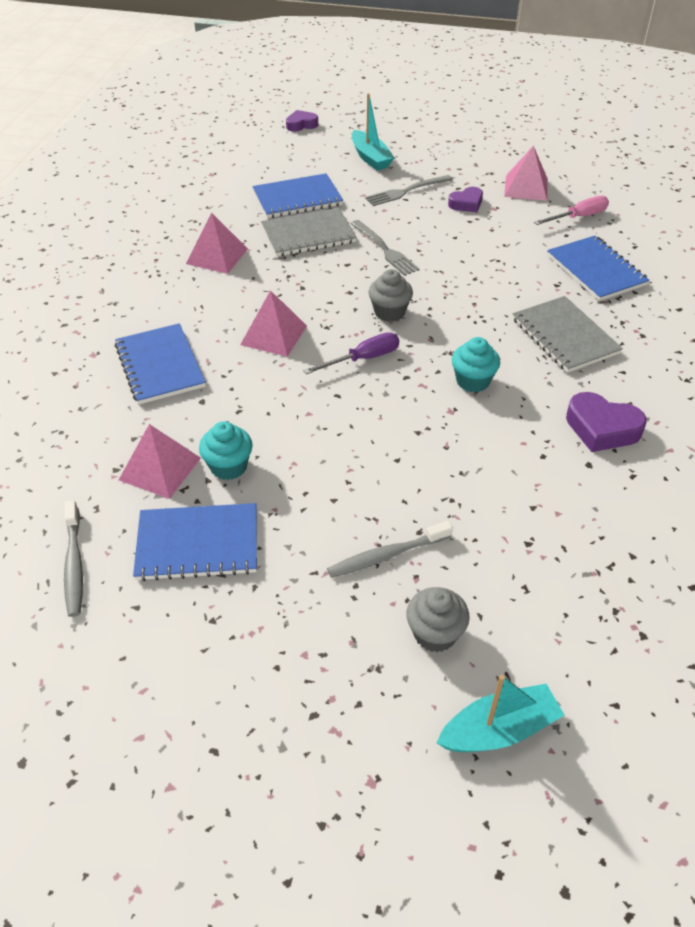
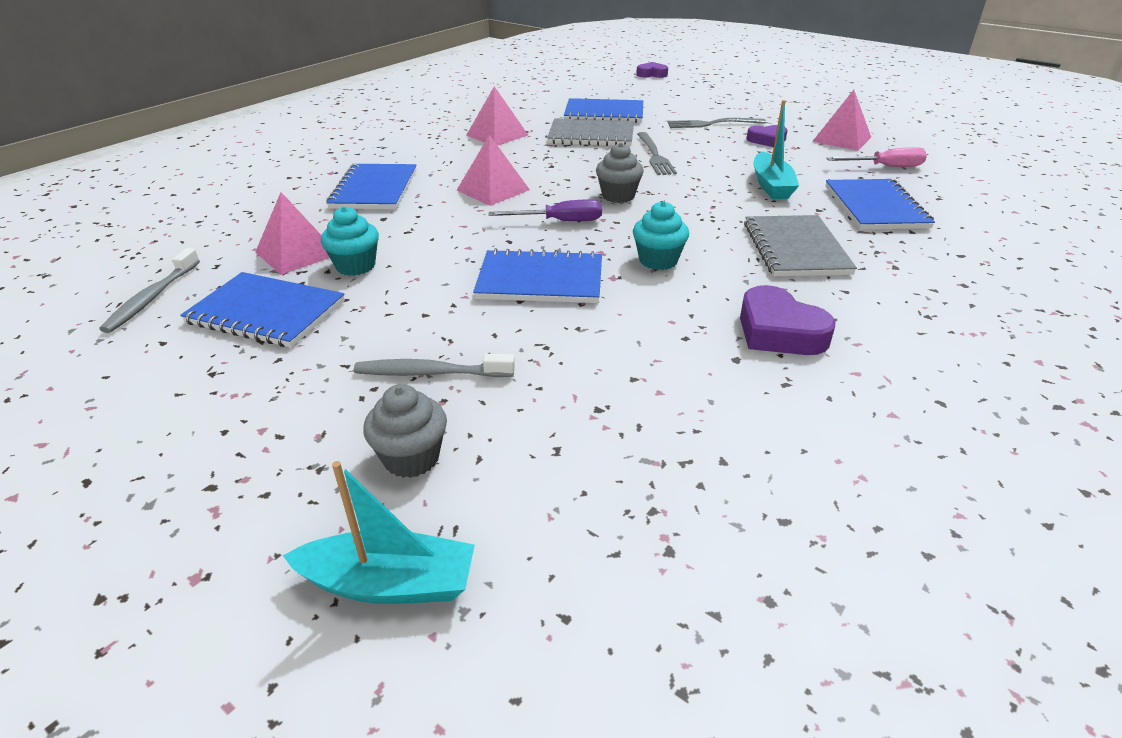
camera: 25 degrees right, 10 degrees down
(370, 158) = (697, 100): turquoise boat -> turquoise boat (771, 185)
(397, 432) = (540, 280): none -> blue notebook

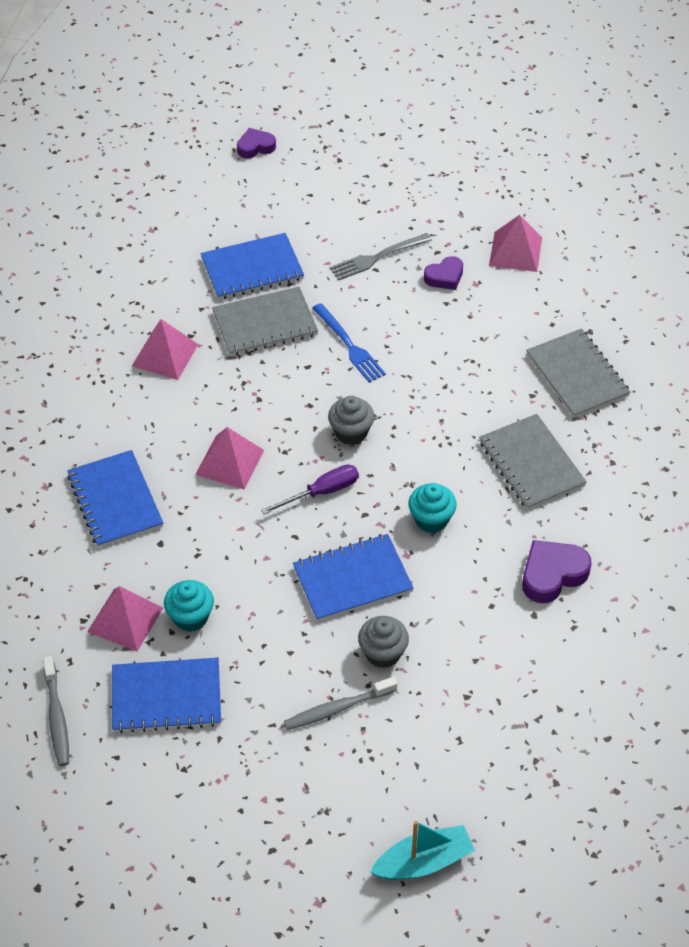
camera: 25 degrees left, 15 degrees up
(411, 458) = (376, 781): grey cupcake -> grey cupcake (383, 653)
(655, 156) = (350, 346): grey fork -> blue fork
(771, 185) = (479, 367): turquoise boat -> none
(779, 331) = (552, 575): purple heart -> purple heart turned 120 degrees clockwise
(875, 207) = (577, 375): blue notebook -> grey notebook
(885, 167) = (569, 297): pink screwdriver -> none

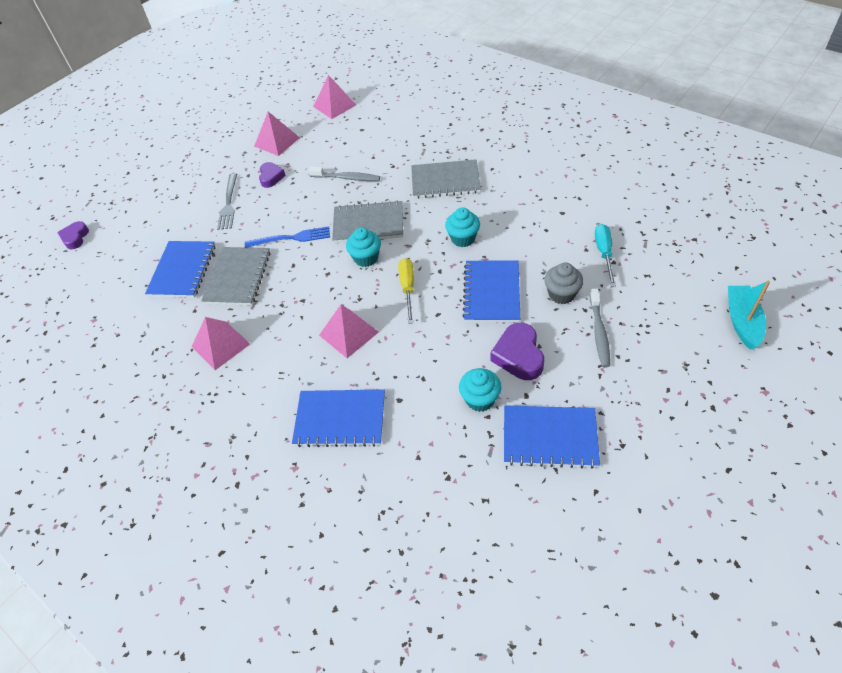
camera: 60 degrees left, 0 degrees up
(57, 717) = (539, 527): grey toothbrush -> grey toothbrush (347, 178)
(125, 619) = (461, 445): pink pyramid -> pink pyramid (334, 105)
(166, 697) = (549, 438): blue notebook -> blue notebook turned 75 degrees clockwise
(321, 492) = (408, 288): purple screwdriver -> yellow screwdriver
(351, 432) = (366, 258): grey cupcake -> turquoise cupcake
(477, 682) = (604, 253): none -> turquoise screwdriver
(552, 575) = (535, 196): purple heart -> purple heart (519, 356)
(577, 375) = (391, 143): grey notebook -> grey notebook (368, 224)

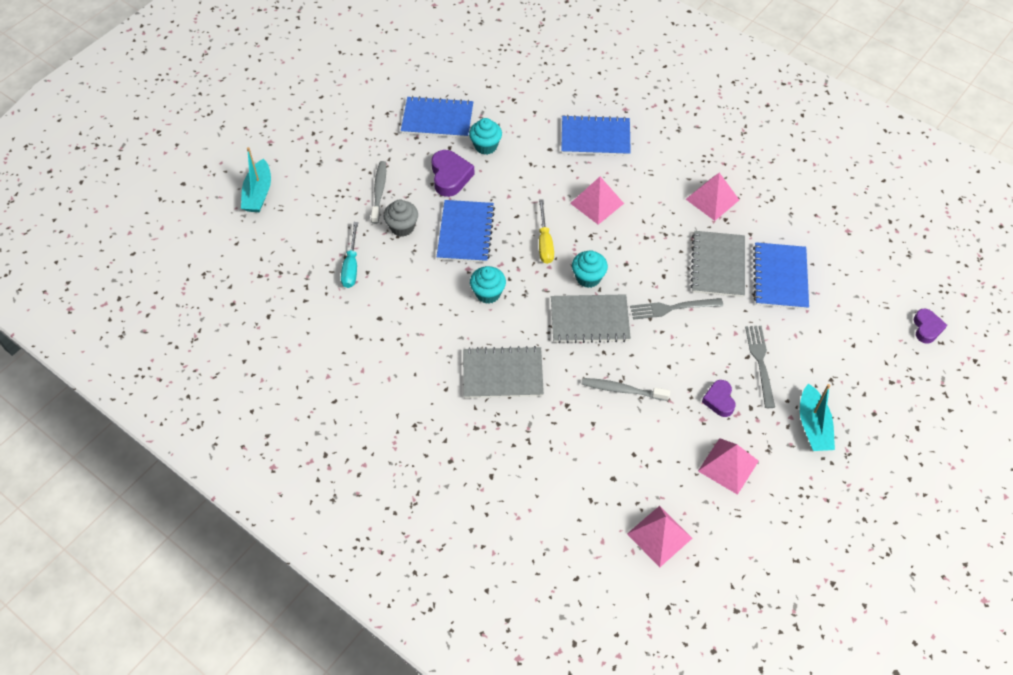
camera: 175 degrees right, 5 degrees up
(205, 168) = (813, 426): none -> turquoise boat
(292, 238) = (671, 308): blue fork -> grey fork

